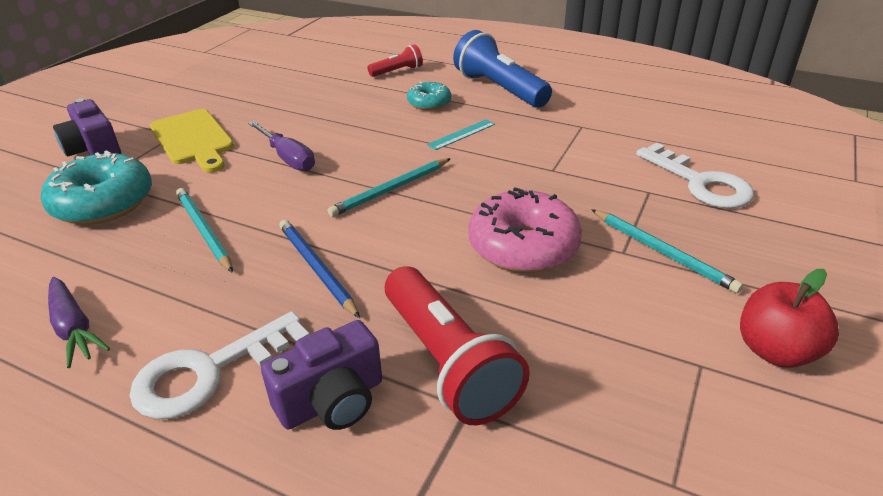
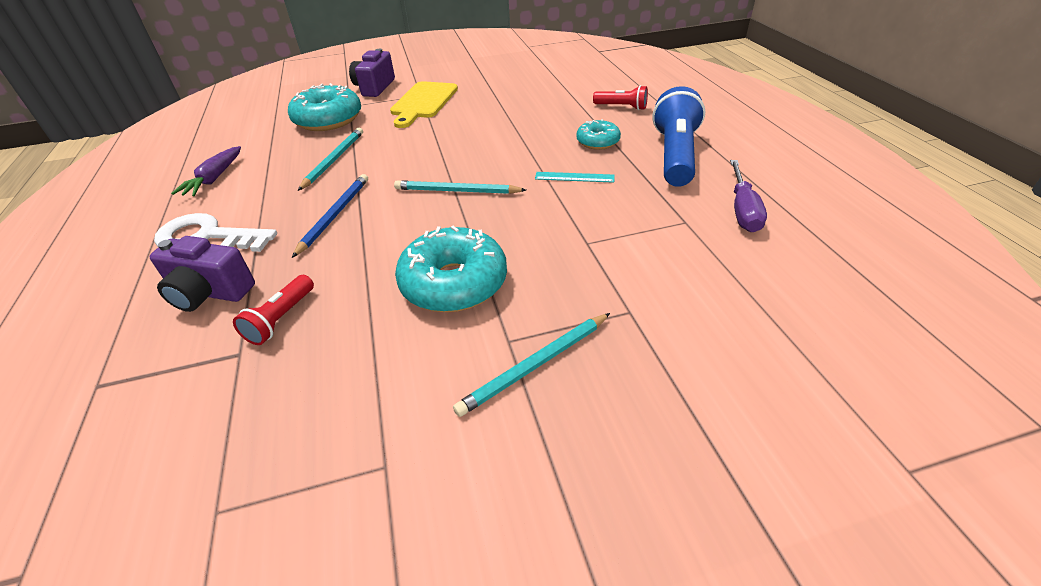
camera: 50 degrees right, 5 degrees up
(288, 158) = (444, 138): purple screwdriver -> purple screwdriver (743, 210)
(448, 361) = (281, 319): red flashlight -> red flashlight, size x0.52
(523, 246) = (454, 283): pink donut -> turquoise donut
(663, 252) = (535, 365): turquoise pencil -> turquoise pencil turned 45 degrees clockwise
(700, 183) = (695, 338): white key -> none
(775, 351) = (452, 517): red apple -> none

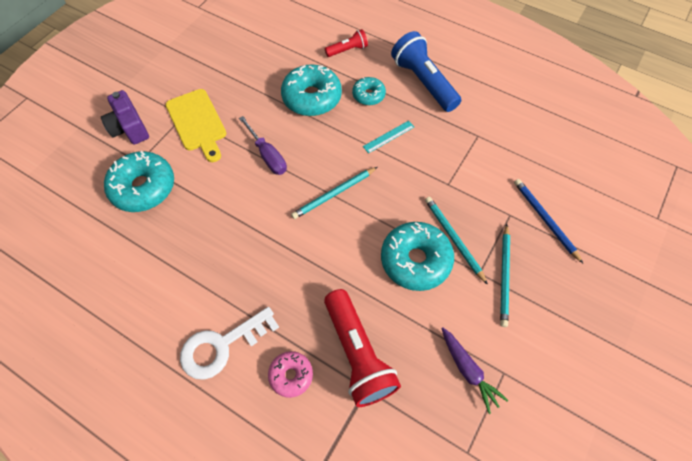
camera: 45 degrees left, 20 degrees up
(210, 293) = (291, 375): purple camera -> pink donut
(214, 179) = (141, 302): purple carrot -> purple carrot (468, 370)
(281, 319) = (357, 353): red flashlight -> red flashlight, size x1.93
(334, 160) = (211, 223): turquoise pencil -> turquoise pencil (453, 239)
(334, 215) = (283, 267): blue pencil -> blue pencil (545, 220)
(539, 123) = (312, 97): none -> turquoise donut
(743, 210) = (495, 108): purple screwdriver -> purple screwdriver (267, 155)

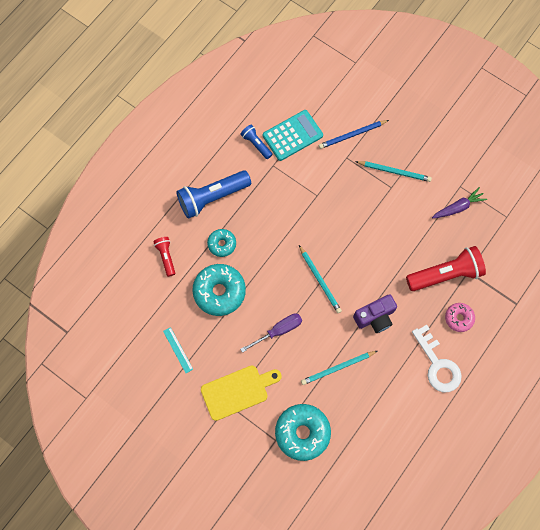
camera: 85 degrees left, 10 degrees up
(129, 128) = (238, 452): purple camera -> purple camera (375, 317)
(388, 137) = (268, 233): turquoise ruler -> turquoise ruler (178, 350)
(415, 260) = (379, 228): turquoise donut -> none
(453, 239) = (364, 199): turquoise pencil -> turquoise pencil (337, 368)
(501, 117) = (256, 144): none -> blue flashlight
(523, 153) = (292, 135): none -> turquoise calculator

